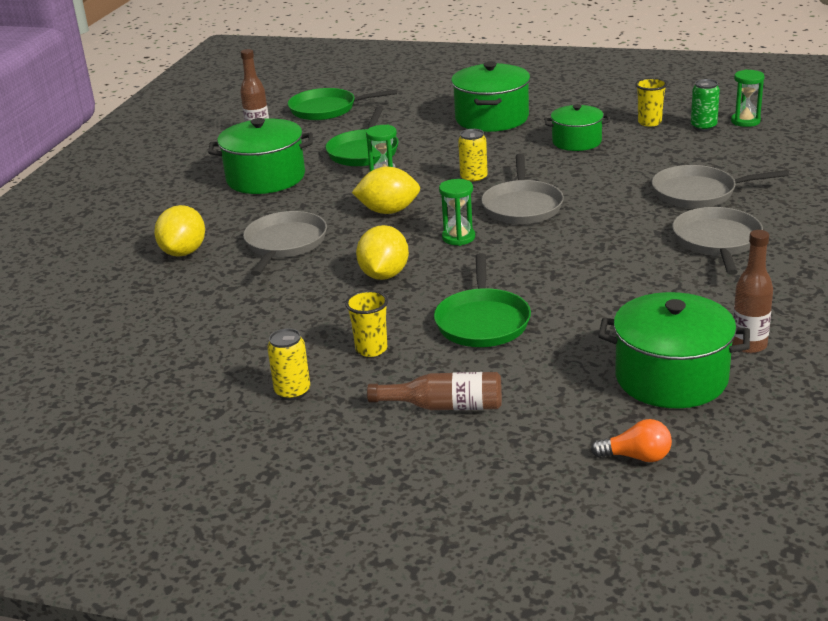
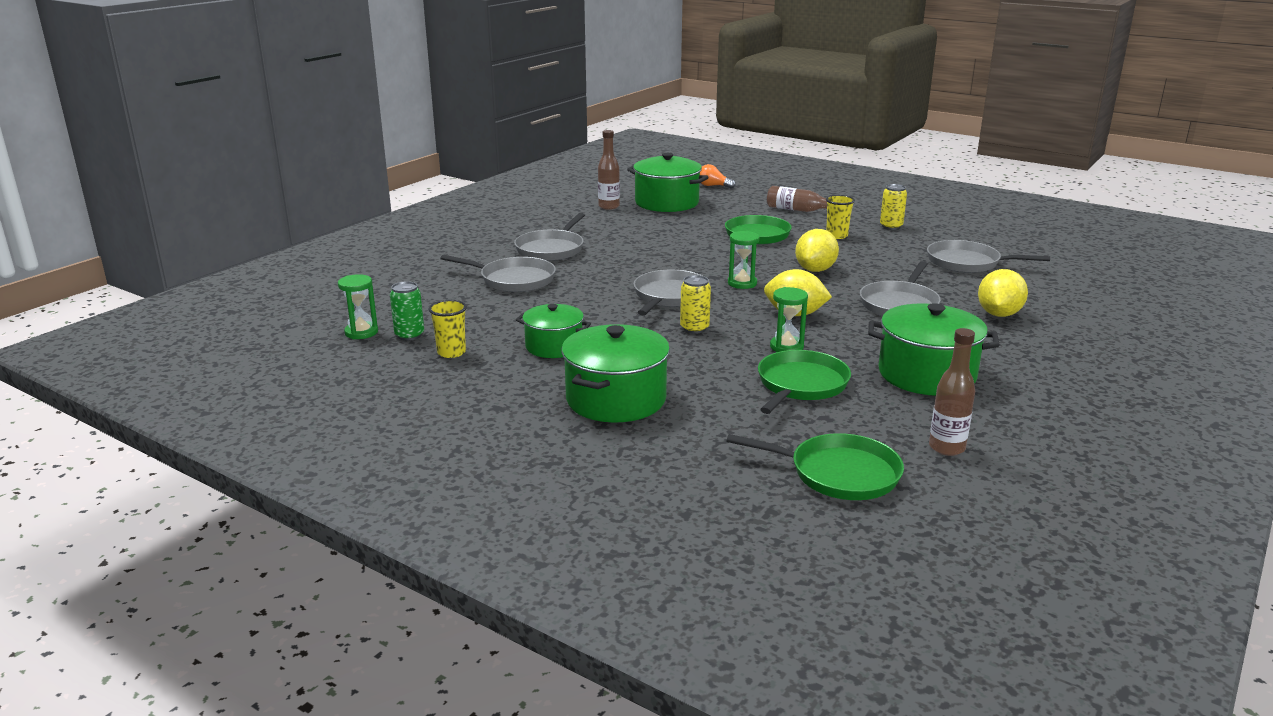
camera: 165 degrees left, 5 degrees down
(195, 328) = (967, 263): none -> grey pan

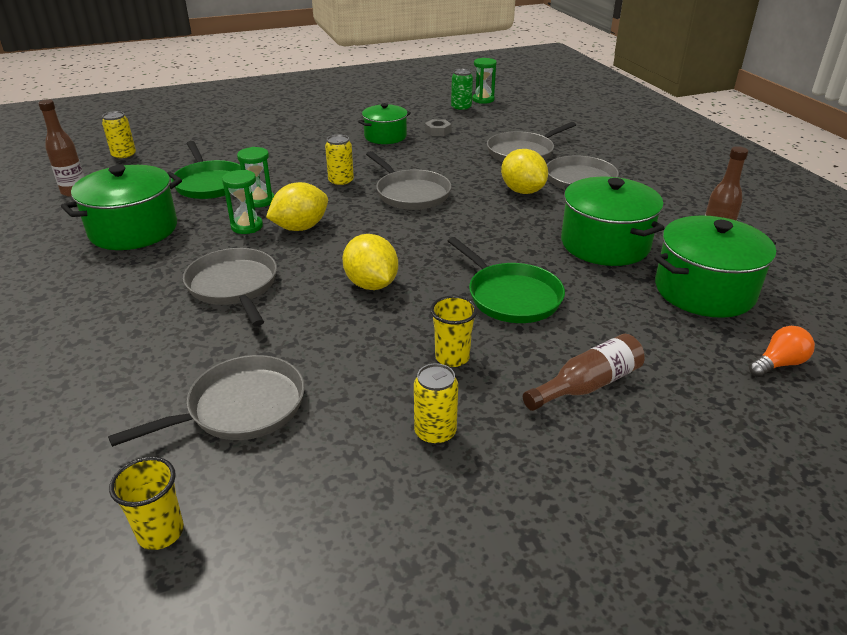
camera: 125 degrees right, 10 degrees up
(451, 352) = (419, 113): yellow cup -> yellow cup (161, 532)
(503, 326) = (438, 131): none -> grey nut
(616, 399) = (292, 133): green pot -> green pot (605, 244)
(742, 283) = (393, 232): green hourglass -> green hourglass (247, 226)
(839, 474) = (124, 156): green pan -> yellow can
(998, 314) = (125, 329): yellow lemon -> yellow lemon (522, 191)

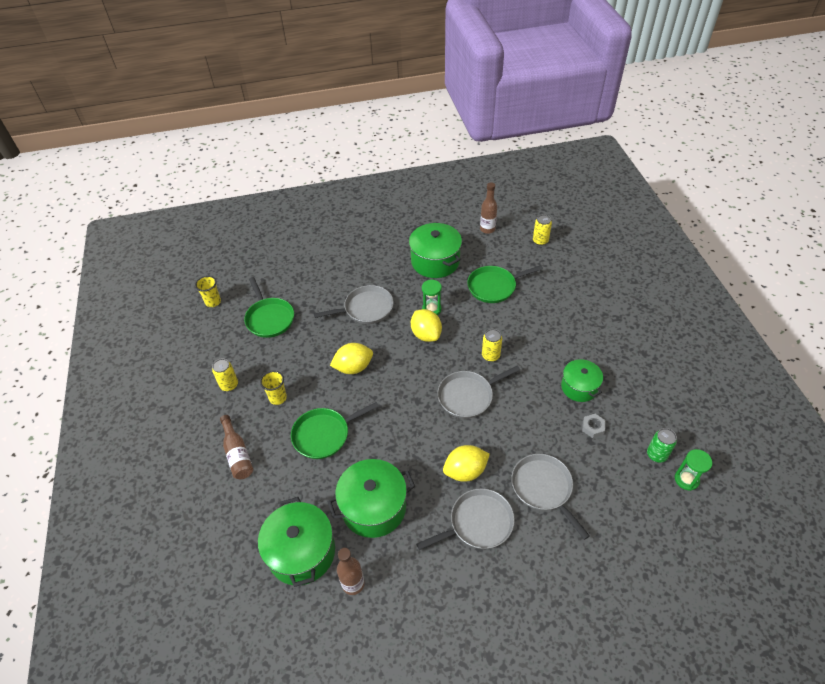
camera: 100 degrees right, 15 degrees up
(241, 407) = (269, 318): grey pan -> green pan
(260, 201) = (466, 313): green hourglass -> none
(778, 364) = (220, 561): orange light bulb -> none

